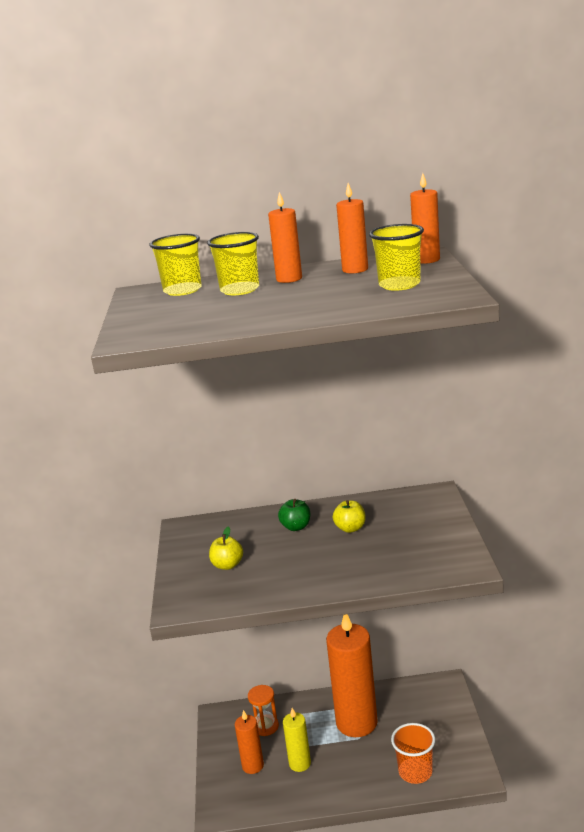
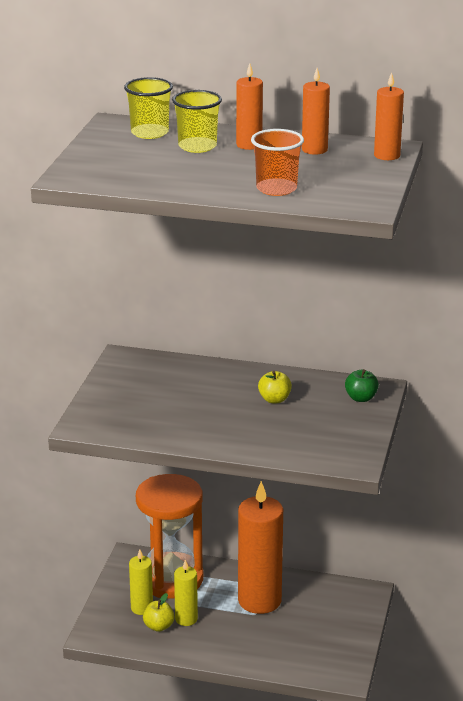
camera: 15 degrees right, 5 degrees up
(227, 565) = (143, 402): yellow apple -> yellow apple (158, 626)
(253, 766) = (142, 608): orange candle -> yellow candle
(265, 726) = (171, 579): orange hourglass -> orange hourglass, size x2.39
(296, 527) = (225, 384): green apple -> green apple (361, 398)
(399, 285) = (334, 179): yellow cup -> none
(415, 772) = (290, 657): orange cup -> orange cup (276, 189)

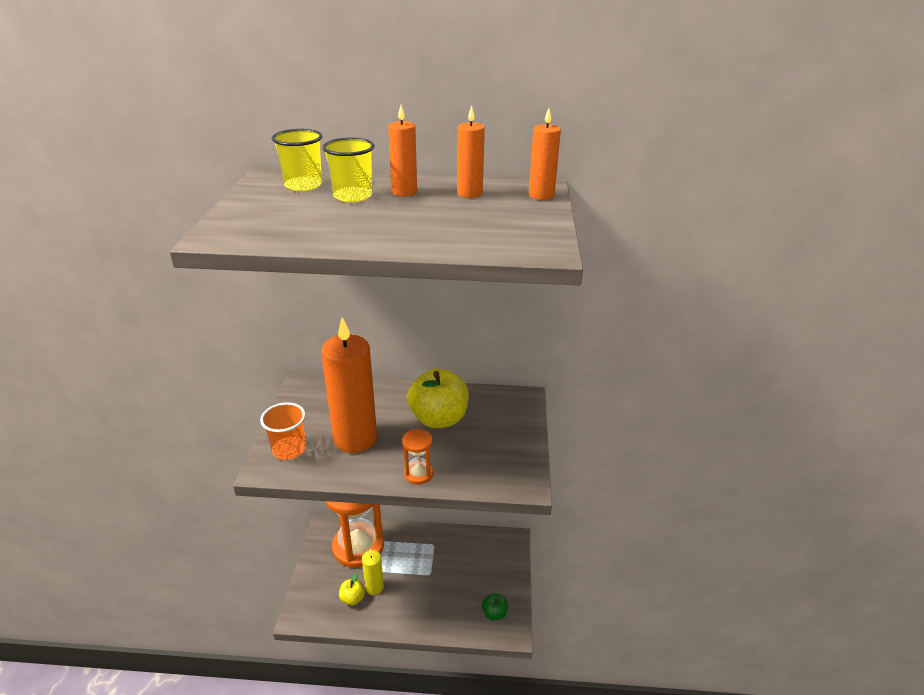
camera: 10 degrees left, 5 degrees up
(142, 608) = (337, 580): yellow candle -> none
(242, 444) = (418, 474): none -> orange hourglass
(259, 600) = (430, 560): orange candle -> orange candle (355, 438)
(274, 399) = (439, 419): yellow apple -> yellow apple, size x2.06
(276, 189) = (444, 236): orange cup -> orange cup (289, 449)
(361, 398) = (512, 410): green apple -> green apple (494, 613)

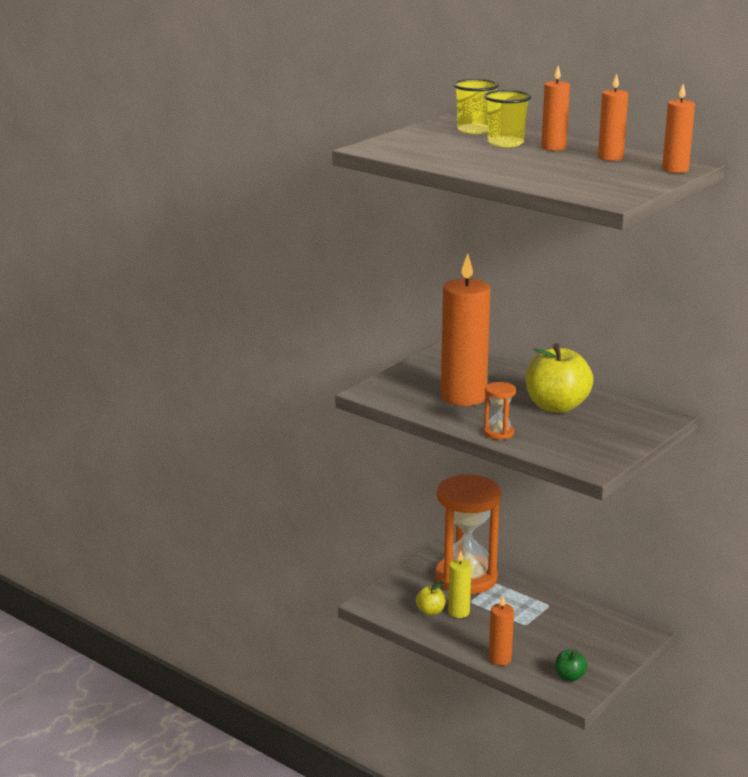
camera: 35 degrees right, 10 degrees down
(289, 449) = (399, 387): orange cup -> none
(435, 623) = (500, 659): none -> orange candle

